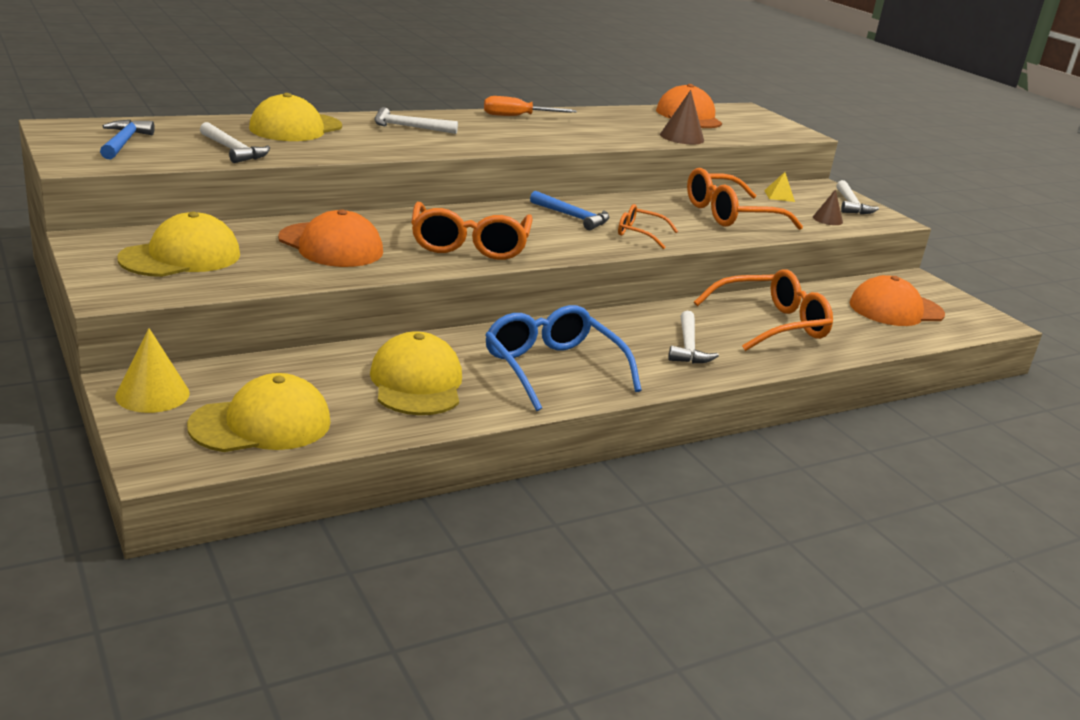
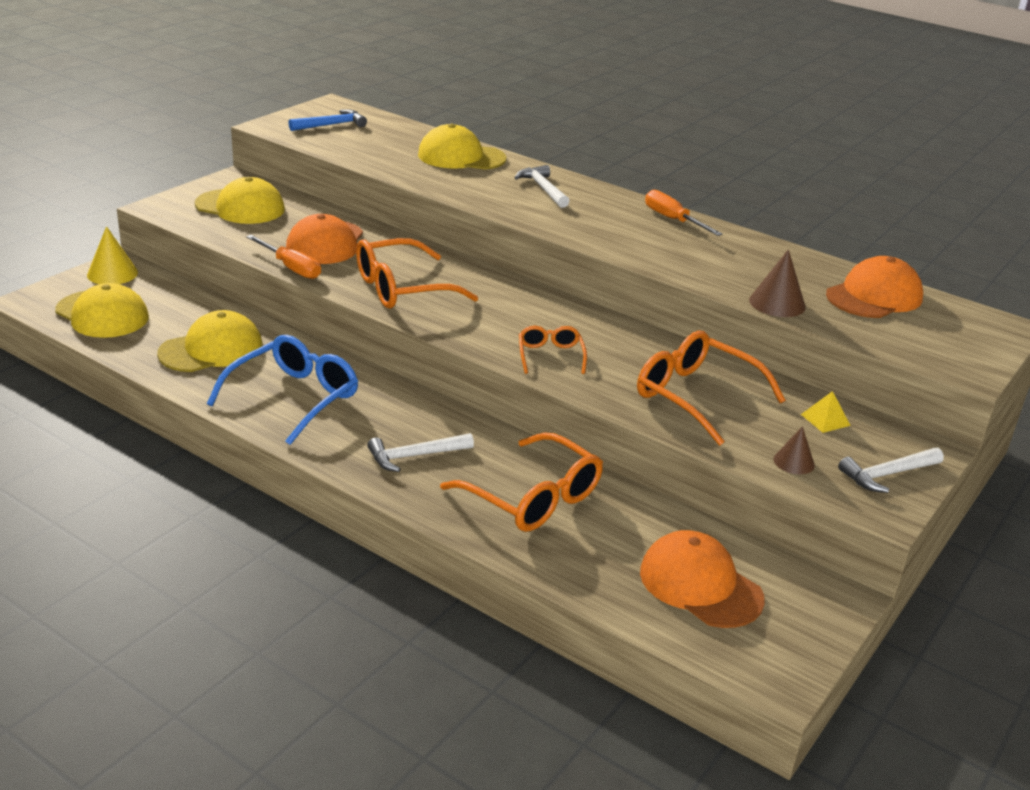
camera: 65 degrees right, 5 degrees up
(233, 150) = (370, 153): white hammer -> none
(372, 273) = (291, 268): none -> orange screwdriver
(572, 217) = (543, 317): blue hammer -> none

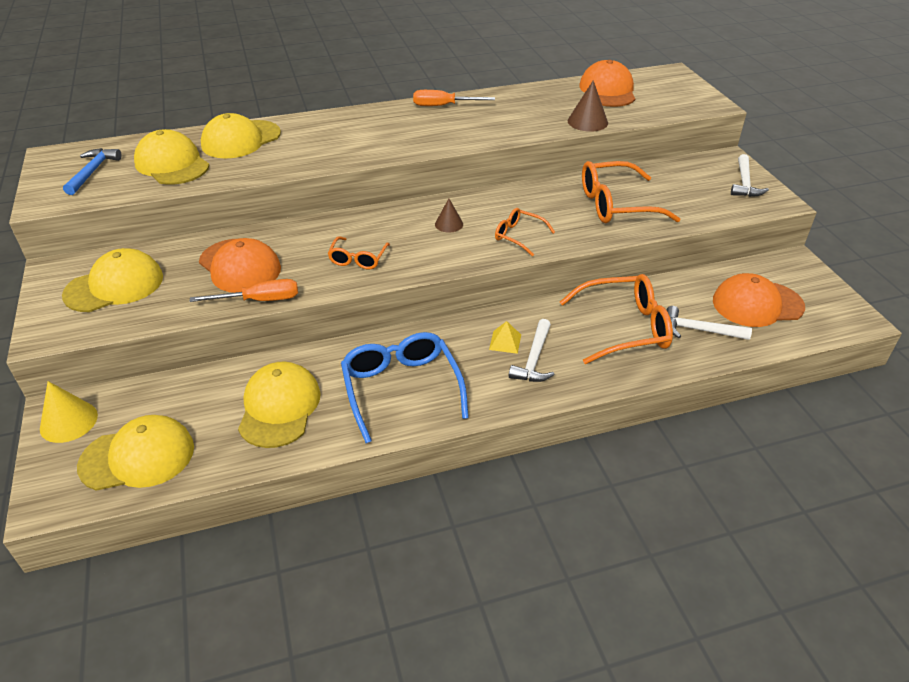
camera: 50 degrees left, 10 degrees up
(383, 146) = (172, 164): none -> yellow cap
(402, 288) = (358, 259): orange glasses -> orange glasses, size x0.54
(543, 189) = (338, 130): white hammer -> white hammer (699, 330)
(794, 462) = (712, 206): brown cone -> brown cone (449, 224)
(825, 419) = (676, 175): yellow pyramid -> yellow pyramid (505, 342)

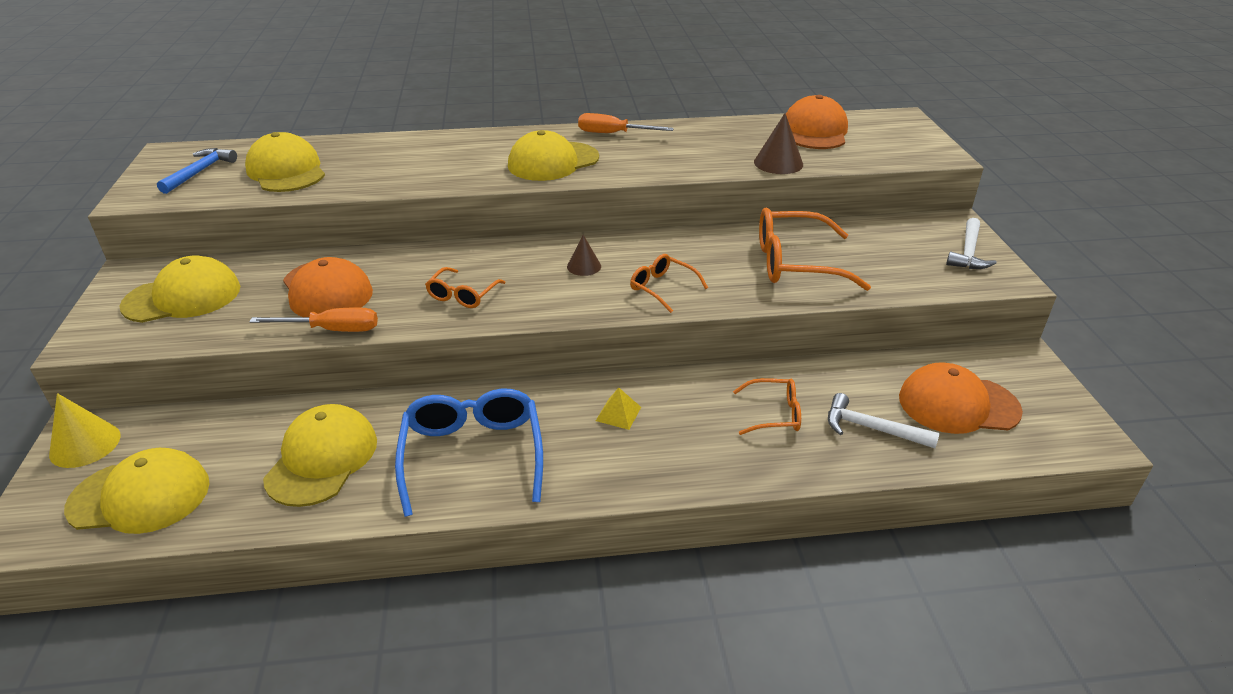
camera: 10 degrees right, 5 degrees down
(241, 140) = (372, 152): yellow cap -> yellow cap (553, 162)
(534, 359) = (647, 439): white hammer -> none
(624, 328) = (774, 414): orange glasses -> orange glasses, size x0.54

